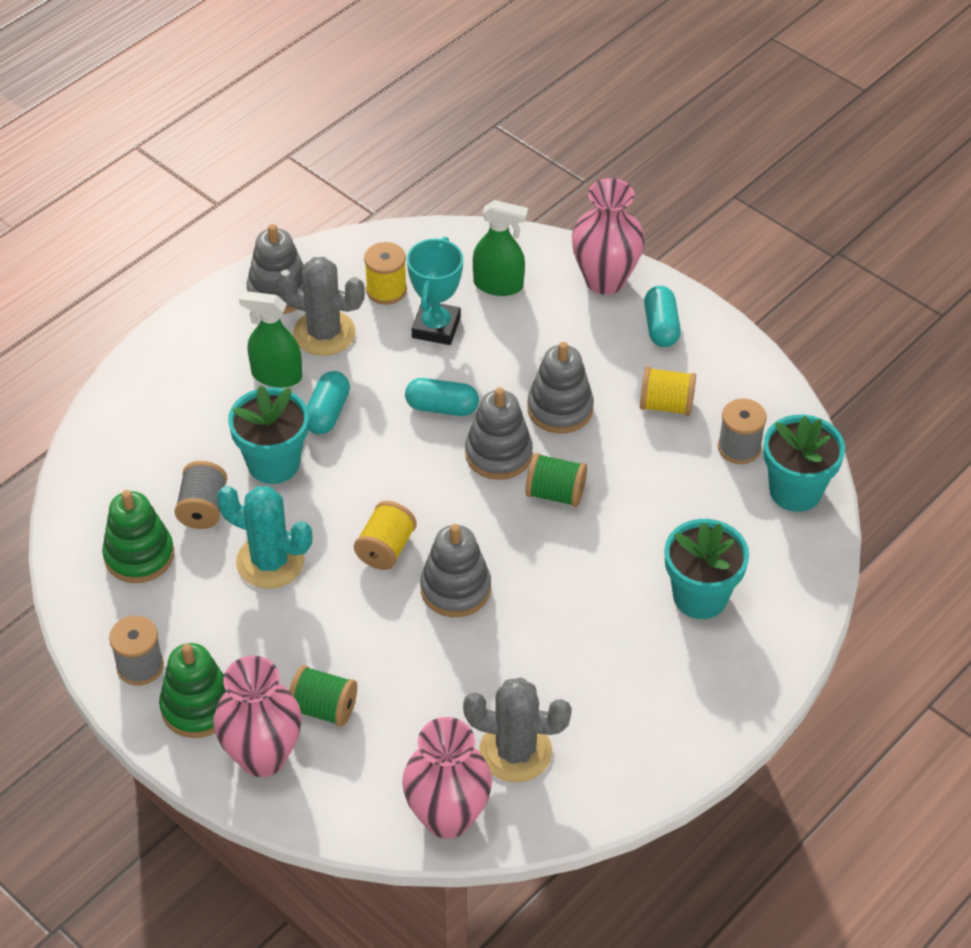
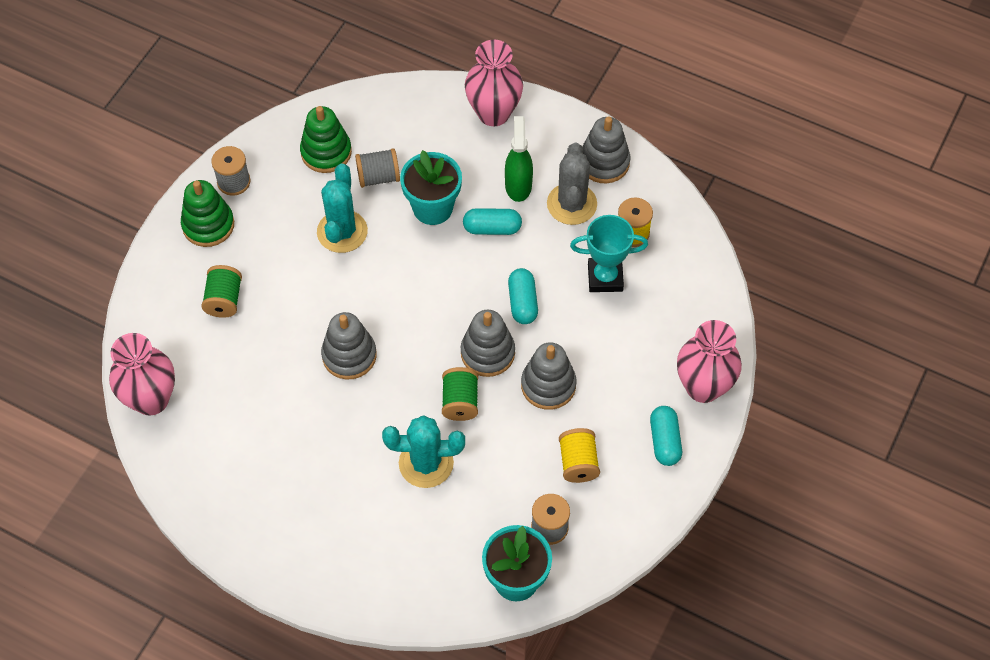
camera: 75 degrees right, 10 degrees up
(263, 756) = (177, 274): pink vase -> pink vase (493, 113)
(386, 548) = (374, 301): yellow spool -> none
(498, 285) = (668, 310): green spray bottle -> none
(515, 751) = (214, 429): grey cactus -> none
(627, 542) = (426, 463): none -> turquoise cactus
(661, 327) = (664, 441): turquoise capsule -> turquoise capsule turned 75 degrees counterclockwise
(700, 596) = (387, 527): turquoise flower pot -> none

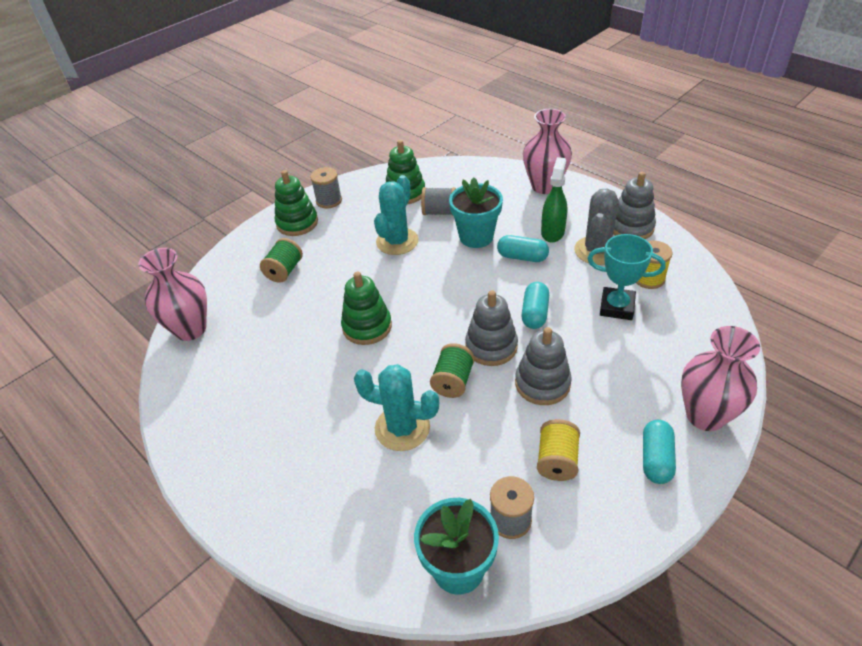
camera: 20 degrees right, 15 degrees down
(349, 355) = (367, 327): grey stacking toy -> green stacking toy

